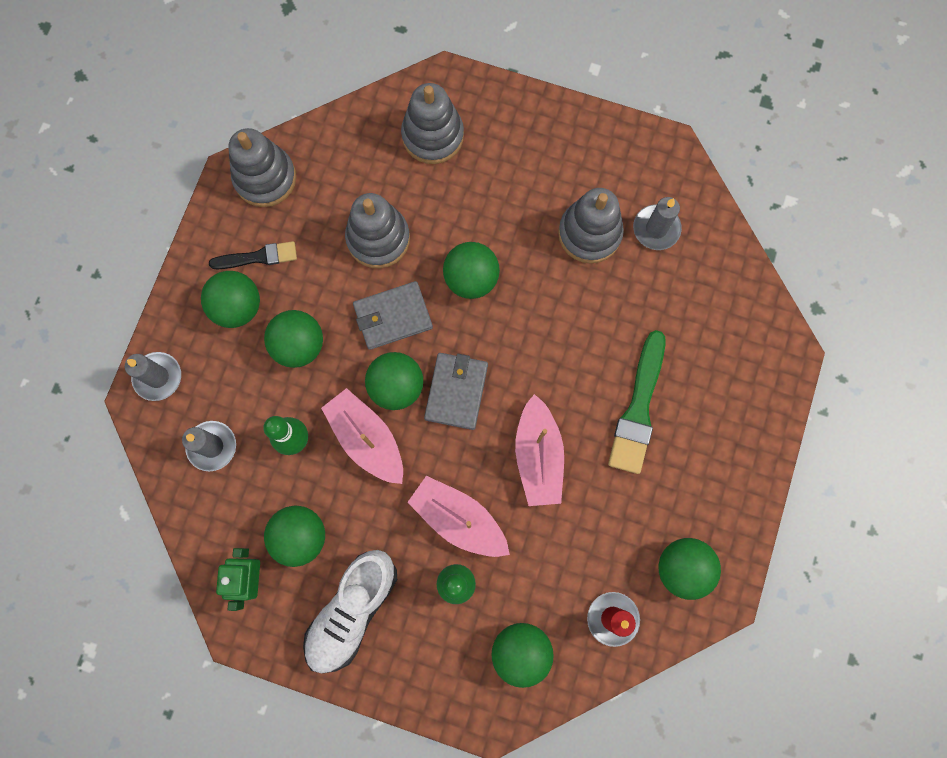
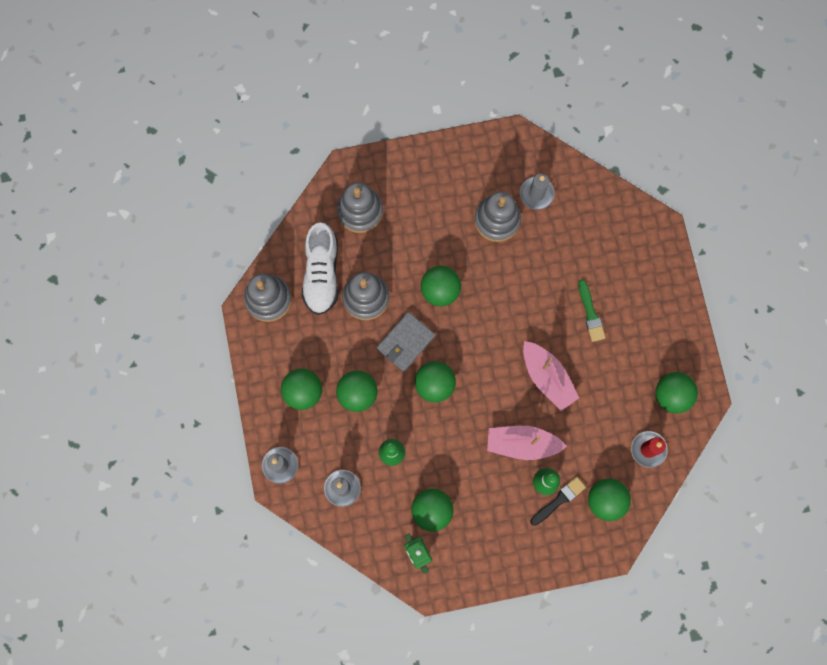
camera: 30 degrees left, 0 degrees up
(258, 257) = (296, 353): black brush -> black brush (559, 500)
(352, 610) = (491, 536): white shoe -> white shoe (321, 274)
(367, 439) = (436, 428): pink boat -> none
(456, 391) = (473, 366): grey wallet -> none
(638, 408) = (590, 314): green brush -> green brush, size x0.62

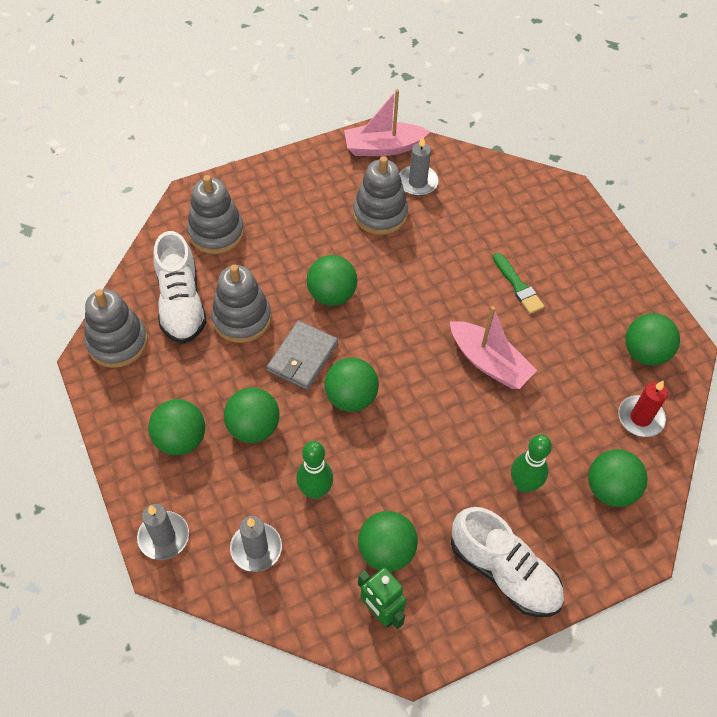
camera: 15 degrees left, 20 degrees down
(510, 544) = (504, 572): none -> white shoe
(522, 444) = (481, 443): pink boat -> pink boat (383, 147)
(559, 500) = (550, 501): black brush -> none

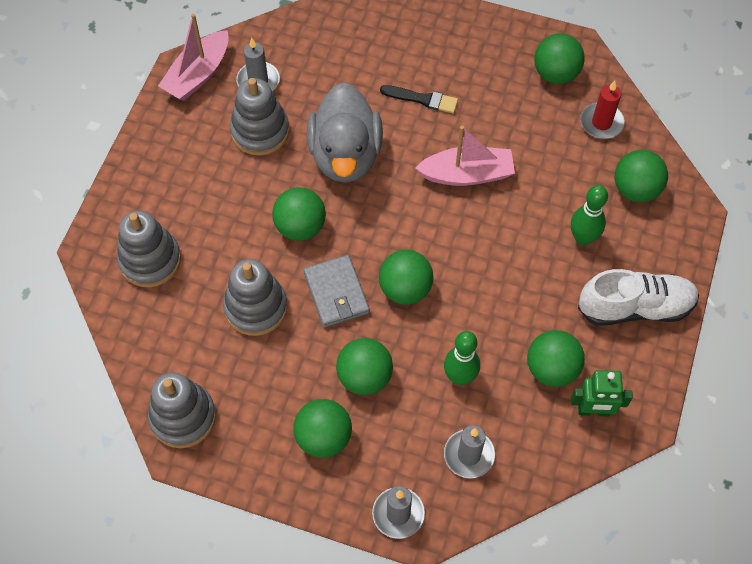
camera: 45 degrees left, 5 degrees up
(181, 304) = (194, 340): white shoe -> none
(418, 276) = (345, 155): none -> grey duck
(518, 286) = (422, 99): green brush -> black brush

